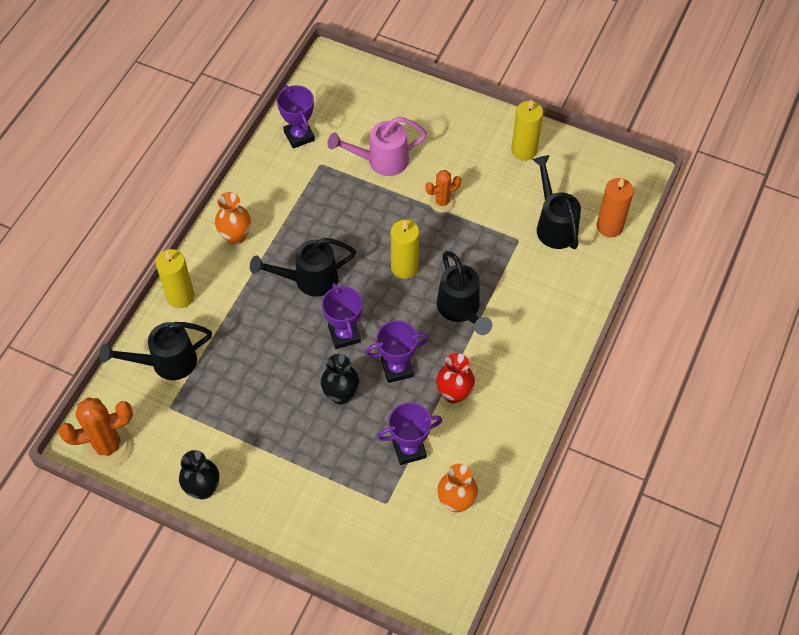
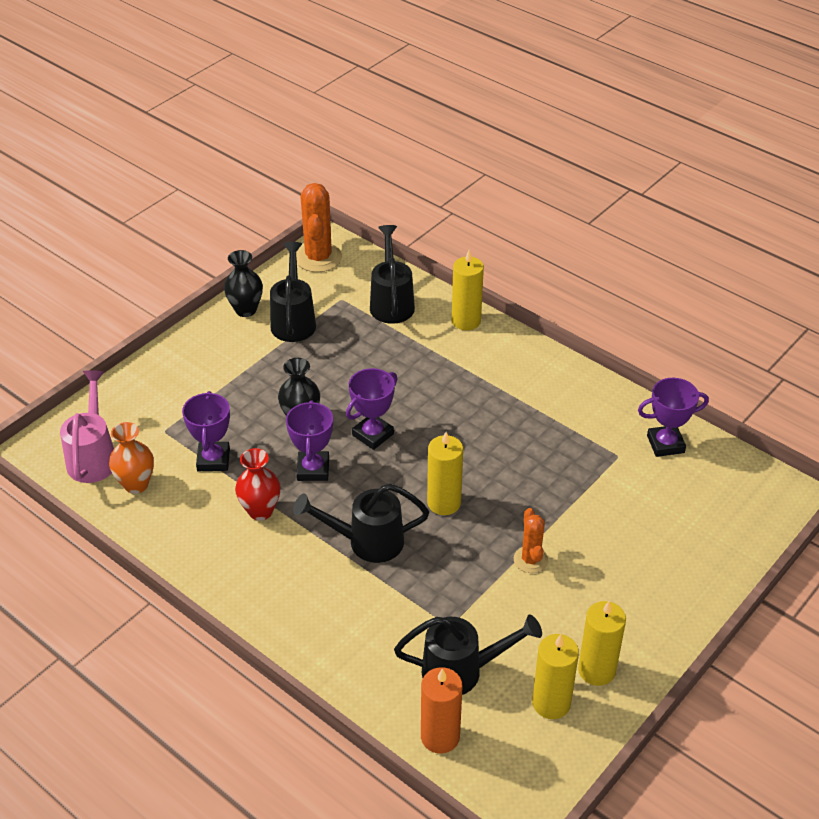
camera: 105 degrees right, 15 degrees down
(236, 236) = (530, 370): orange vase -> none
(308, 280) = (454, 418): black watering can -> black watering can (293, 320)
(344, 335) = (372, 434): purple trophy -> purple trophy turned 45 degrees counterclockwise
(380, 161) = (610, 512): pink watering can -> pink watering can (93, 456)
(559, 171) = (551, 703): none -> yellow candle

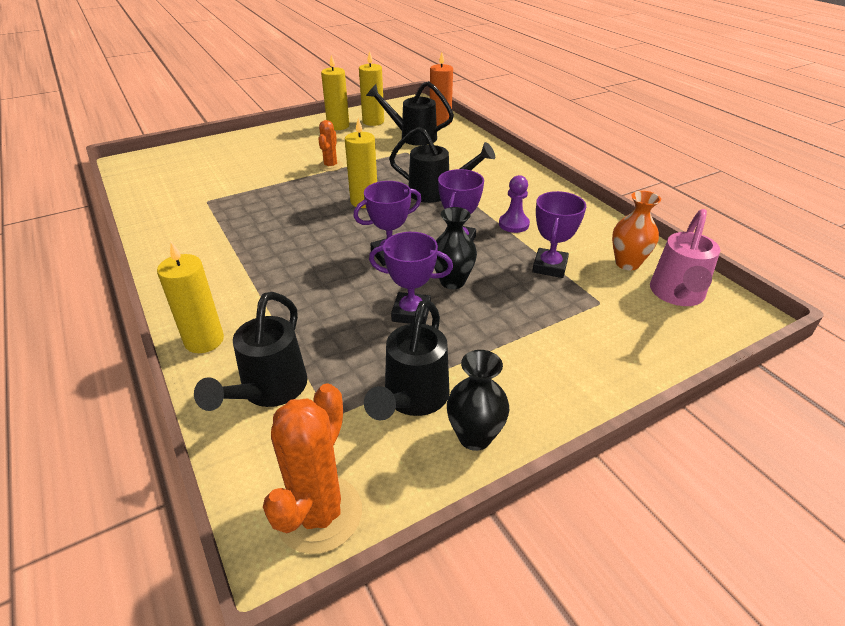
camera: 160 degrees left, 5 degrees down
(260, 511) = (513, 224): red vase -> purple pawn
(665, 444) = (163, 200): purple trophy -> purple trophy (411, 312)

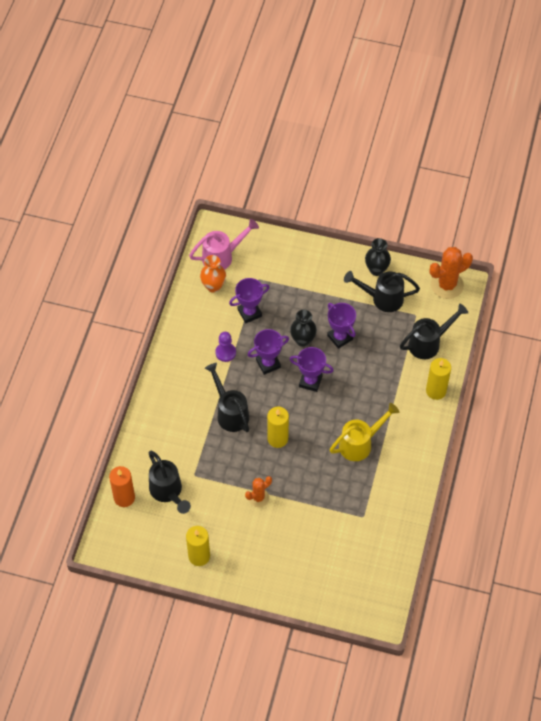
camera: 135 degrees left, 20 degrees up
(266, 241) = (360, 443): none -> yellow watering can
(373, 121) = (168, 541): yellow candle -> none
(412, 399) = (382, 298): black watering can -> black watering can turned 150 degrees counterclockwise

